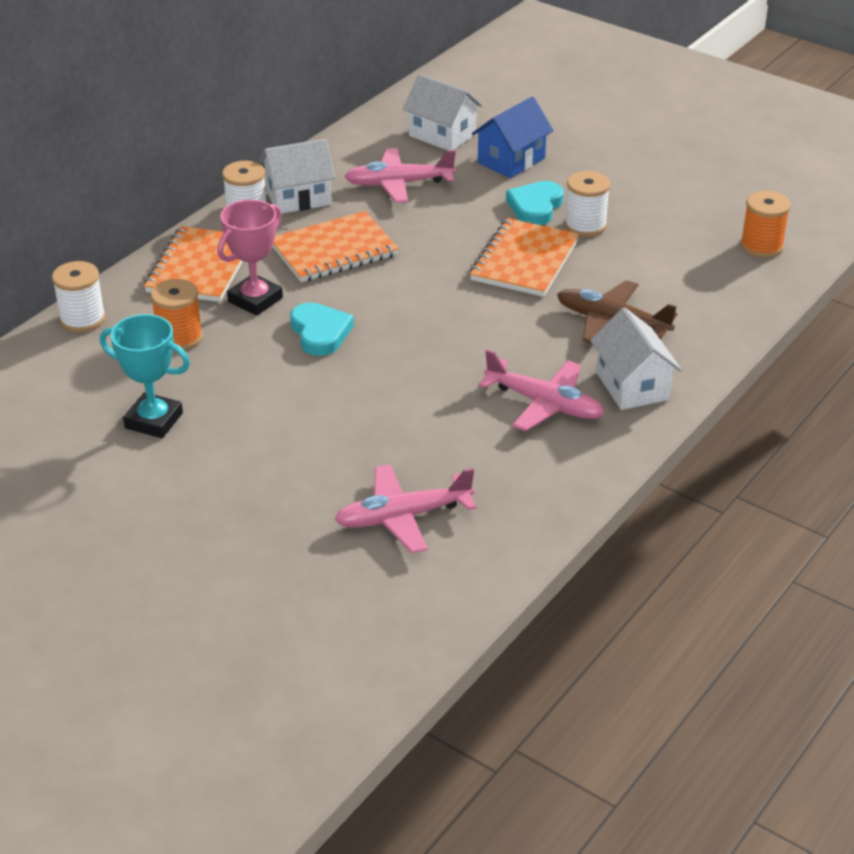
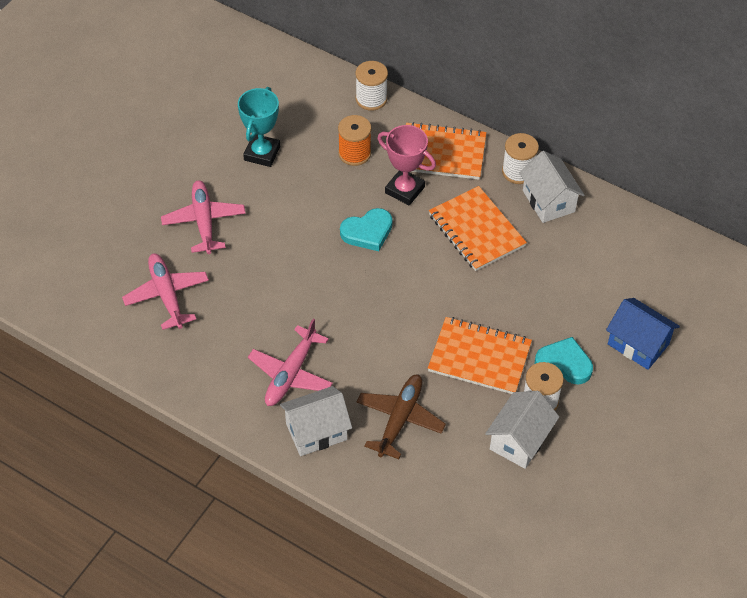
camera: 85 degrees right, 15 degrees up
(399, 184) = (583, 265): pink plane -> pink plane (204, 222)
(442, 135) = (670, 291): white house -> white house (519, 440)
(761, 246) = (528, 539): orange spool -> none

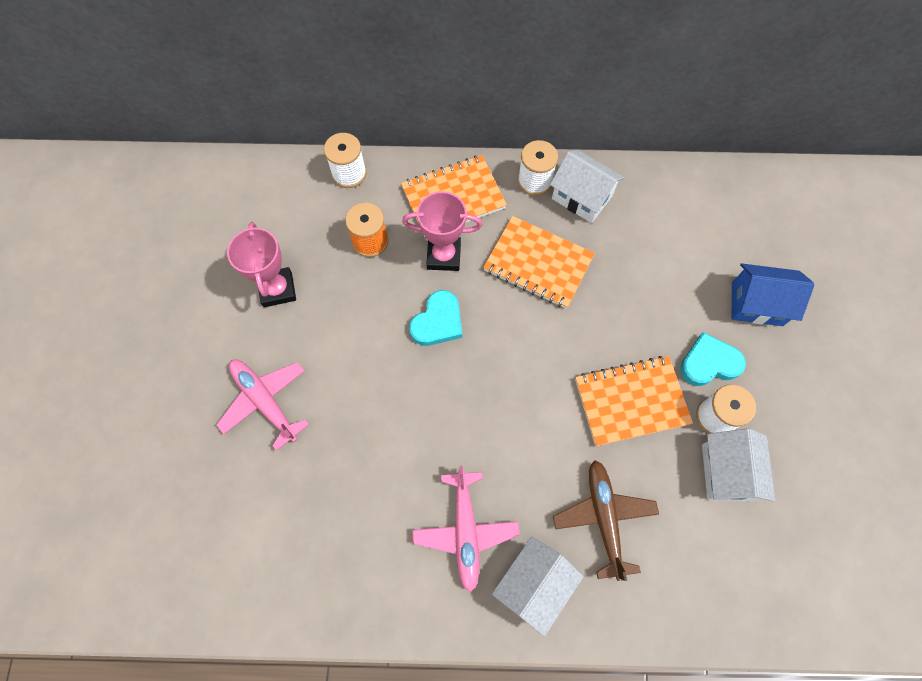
camera: 30 degrees left, 15 degrees up
(167, 295) = (279, 513): pink plane -> none
(262, 153) = (277, 289): turquoise trophy -> pink trophy

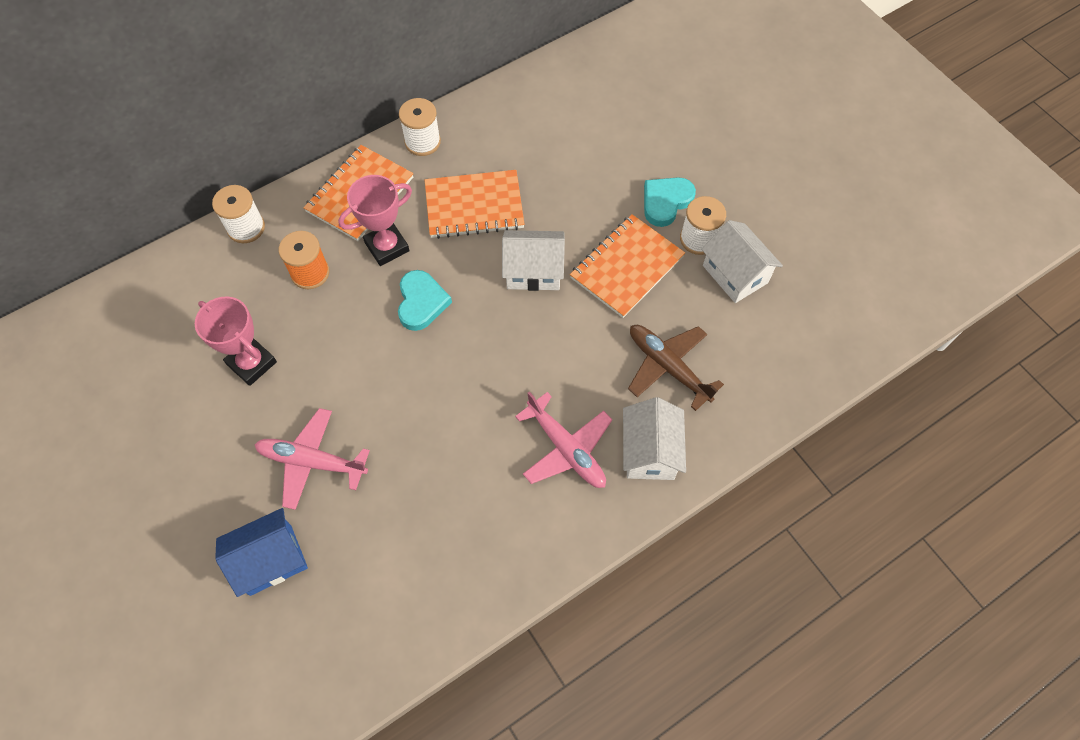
camera: 35 degrees left, 5 degrees down
(581, 197) = (473, 133): white house -> white house (533, 271)
(756, 304) = (670, 137): blue house -> blue house (270, 560)

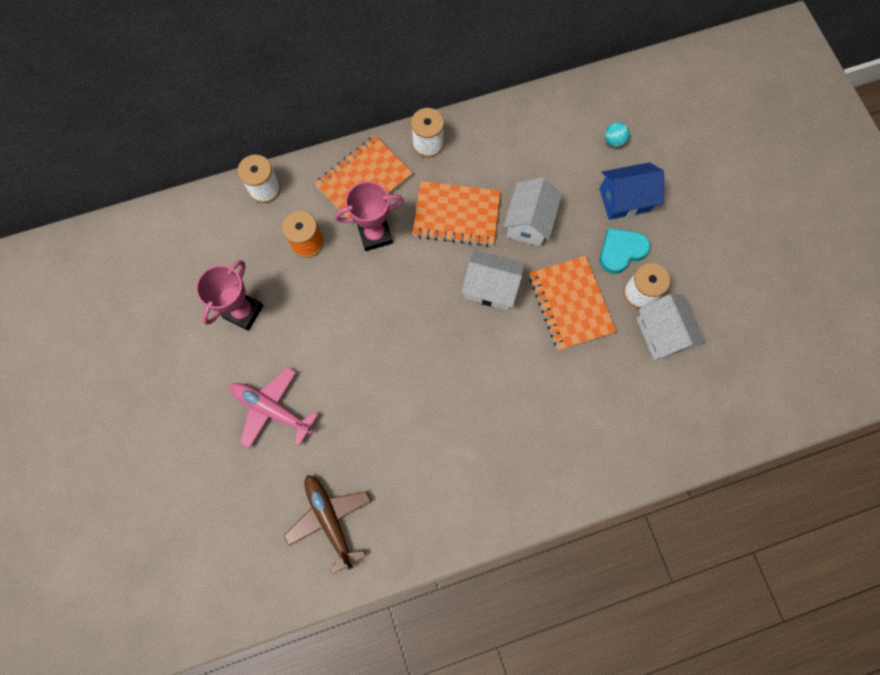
camera: 15 degrees right, 10 degrees up
(251, 363) = (243, 311): pink trophy -> pink trophy turned 60 degrees clockwise
(270, 560) = (222, 482): blue house -> blue house (624, 200)
(421, 302) = (391, 292): turquoise heart -> none
(566, 448) = (476, 452): pink plane -> none
(625, 96) = (614, 141): none -> turquoise ball
(626, 267) = (570, 304): orange notebook -> orange notebook turned 75 degrees counterclockwise
(649, 451) = (544, 474): white house -> white house (529, 222)
(668, 367) = (580, 403): brown plane -> brown plane (330, 520)

